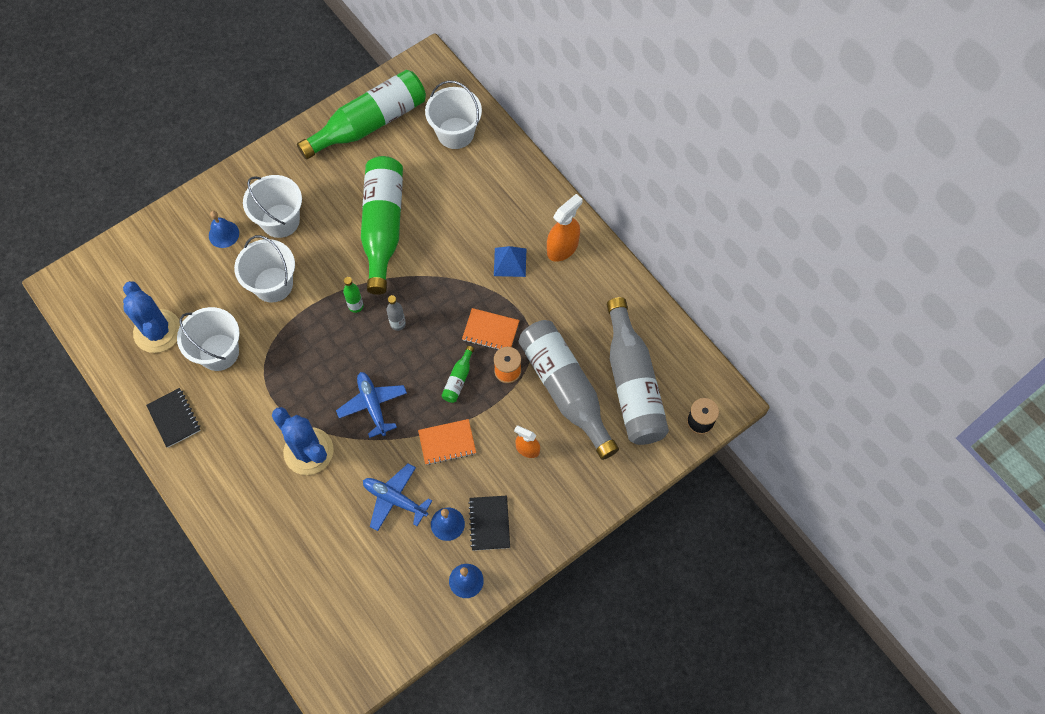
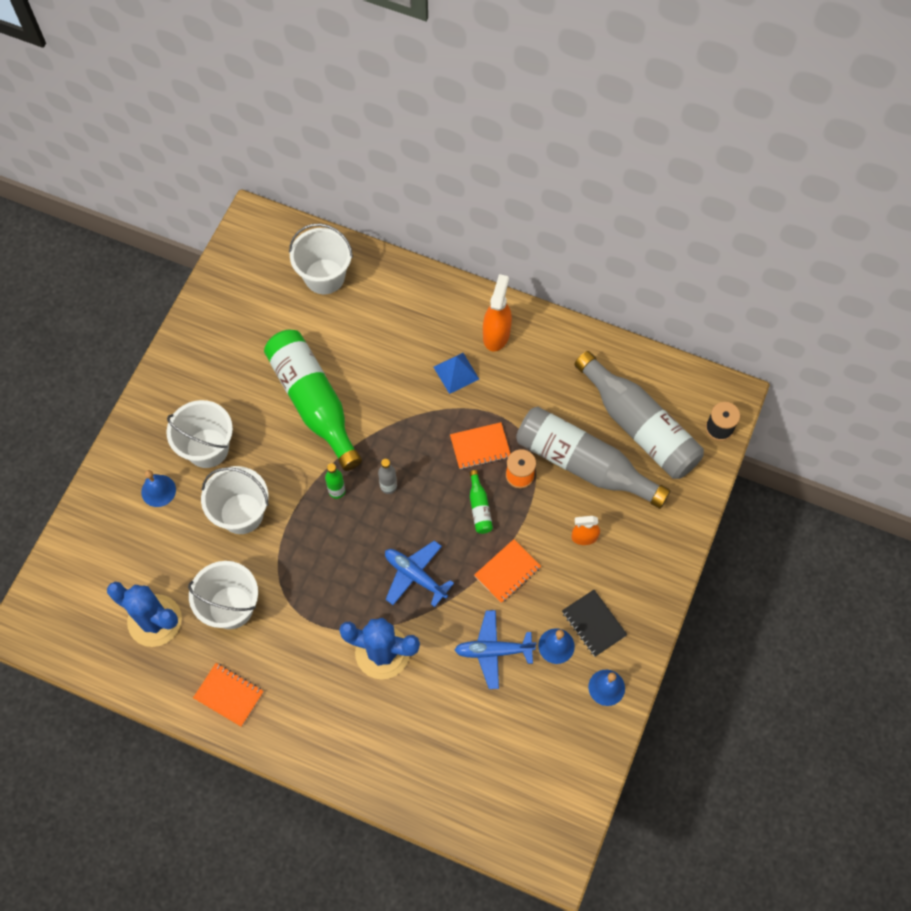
camera: 30 degrees left, 0 degrees up
(174, 418) = (229, 695): black notebook -> orange notebook
(369, 123) = (234, 308): green bottle -> none

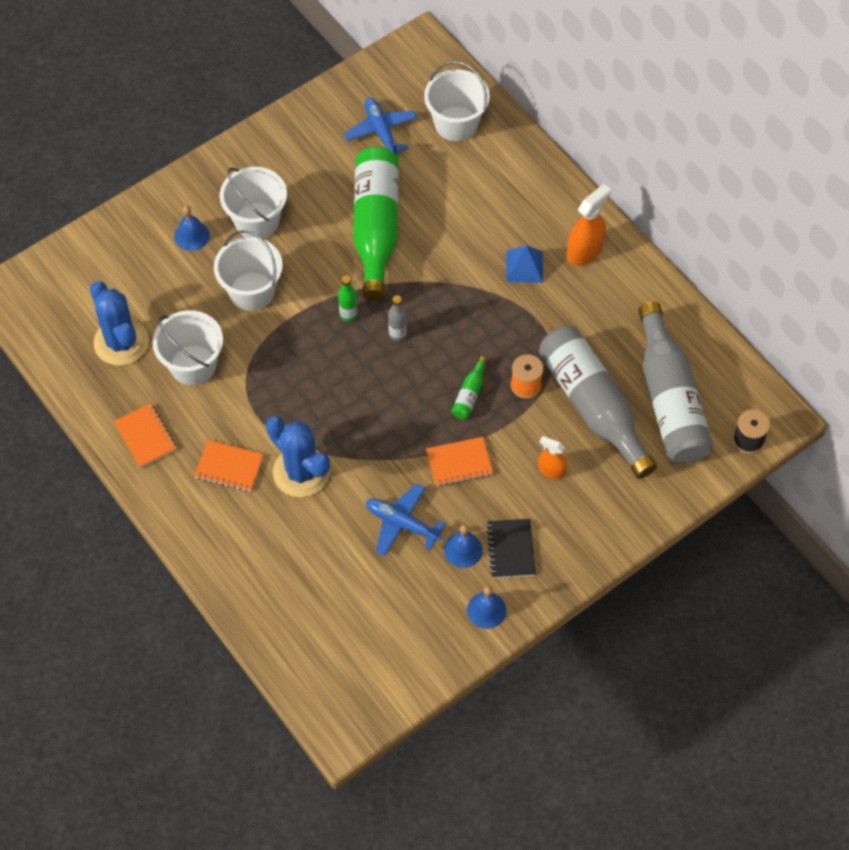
camera: 30 degrees right, 5 degrees down
(415, 576) = (372, 423): blue plane -> blue plane (381, 131)
(480, 447) = (505, 342): orange notebook -> orange notebook (229, 467)

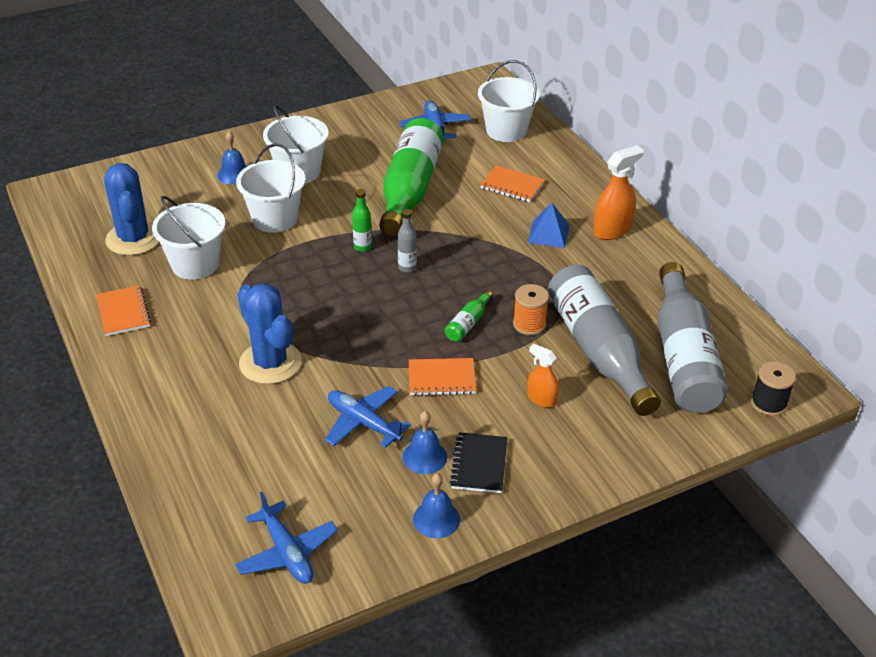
camera: 10 degrees right, 20 degrees down
(229, 467) = (197, 348): orange notebook -> orange notebook (512, 186)
(373, 663) = (287, 552): none -> blue plane

